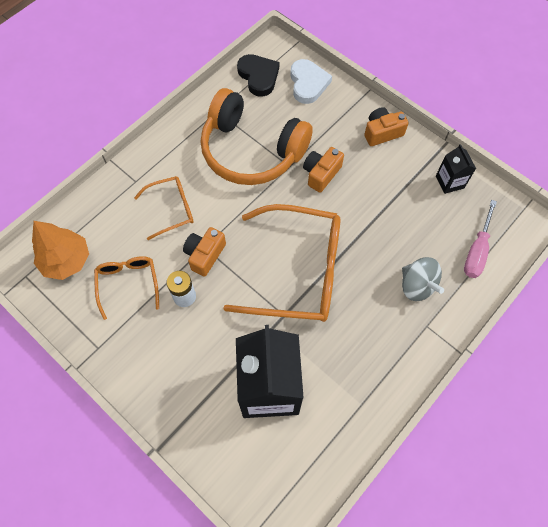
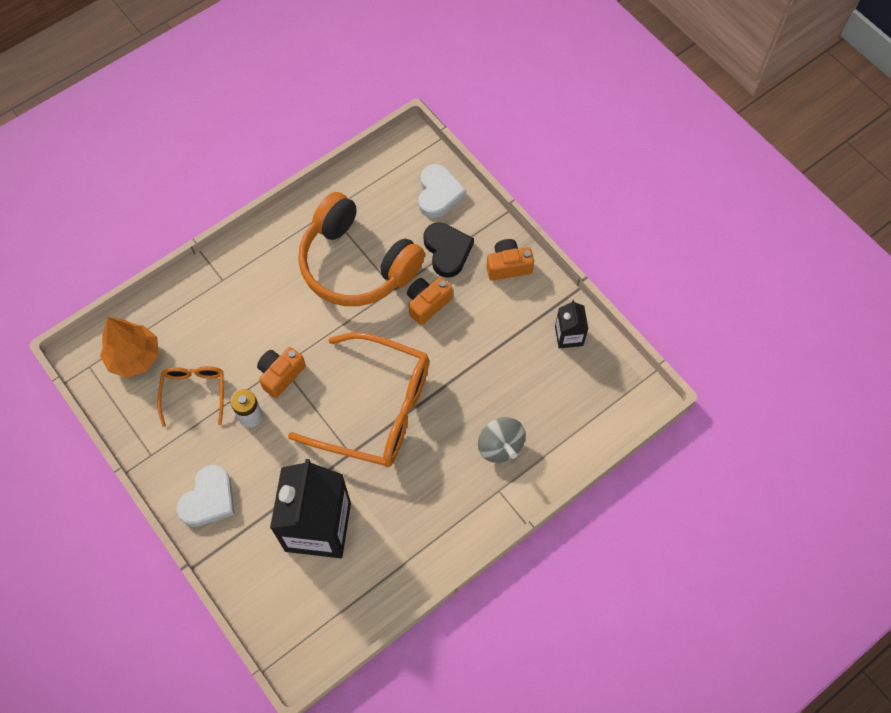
camera: 10 degrees right, 0 degrees up
(160, 380) = (209, 499): none -> white heart
(171, 209) = (255, 318): orange glasses -> none
(258, 76) = (384, 176): black heart -> black heart (447, 251)
(477, 251) = (576, 418): pink screwdriver -> none

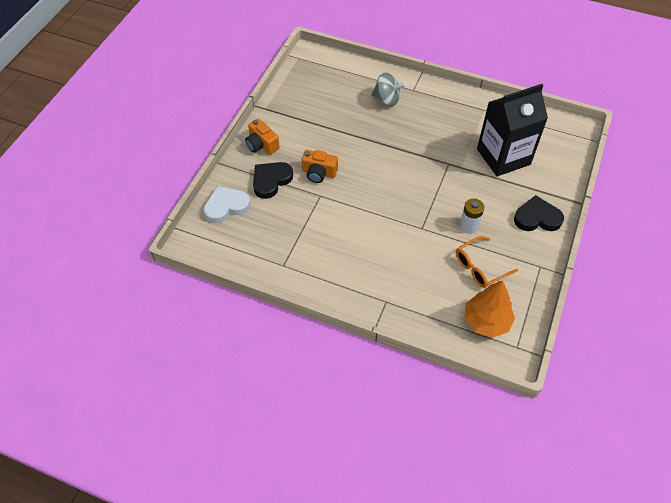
camera: 120 degrees left, 10 degrees down
(209, 499) = (537, 218): white heart -> black heart
(281, 375) = (428, 225): orange camera -> none
(356, 264) = (316, 225): orange headphones -> none
(376, 409) = (411, 165): orange glasses -> none
(500, 446) = (387, 99): grey spinning top -> grey spinning top turned 75 degrees clockwise
(569, 336) = (292, 98): black carton -> none

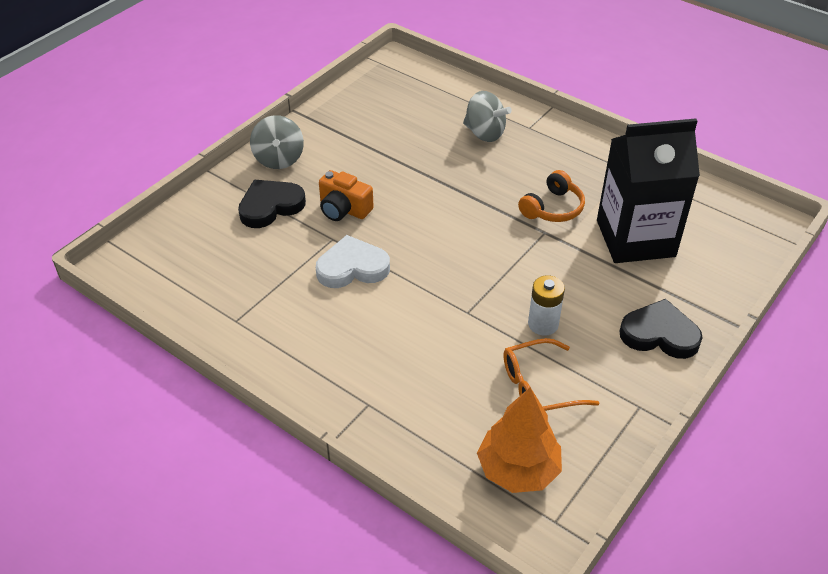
camera: 15 degrees right, 10 degrees down
(226, 206) = (192, 227): white heart -> white heart (352, 267)
(262, 145) = (279, 159): orange camera -> grey spinning top
(447, 146) = (553, 208): none -> orange headphones

